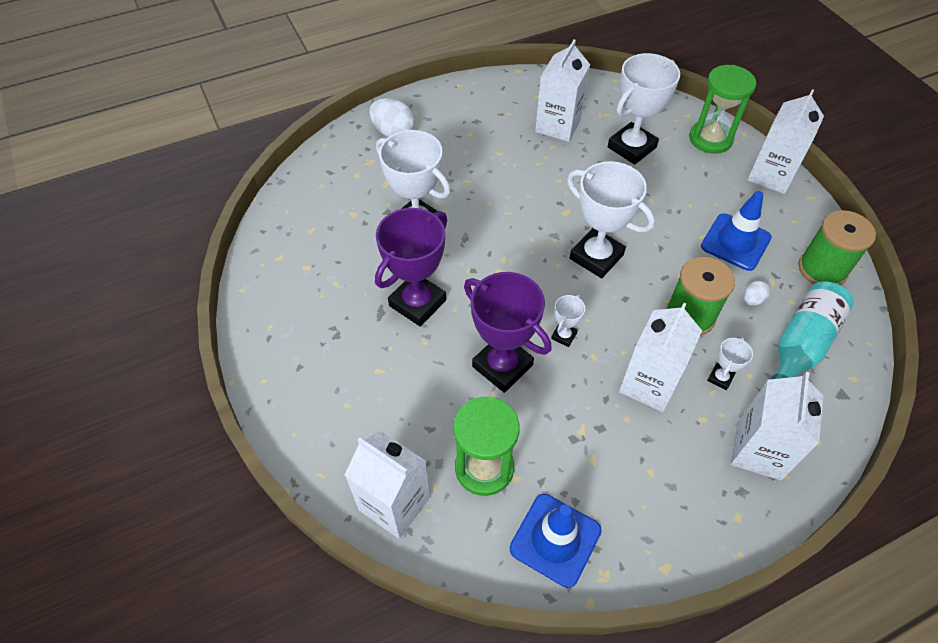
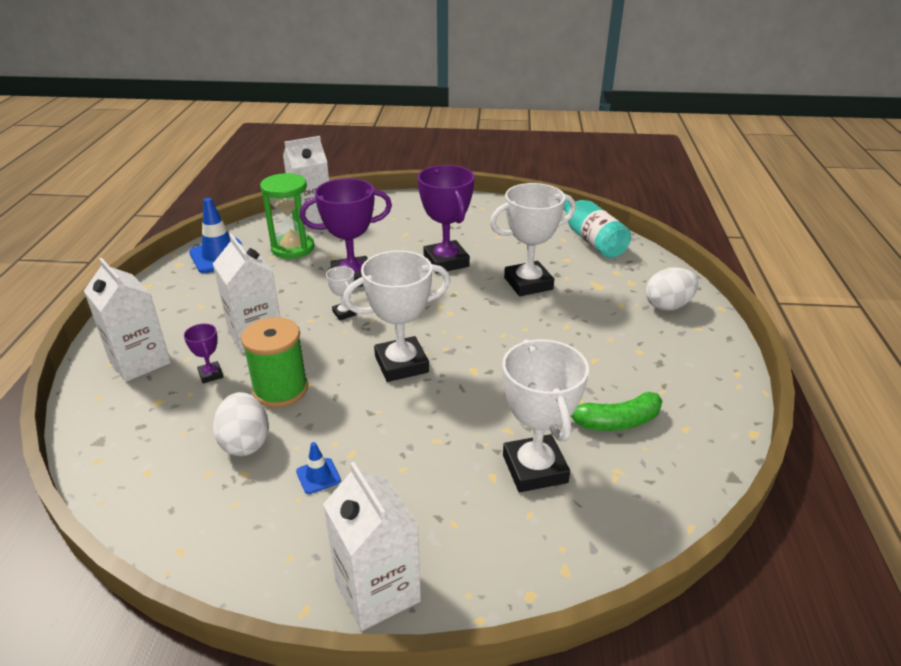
camera: 120 degrees right, 20 degrees down
(558, 126) = (616, 422): white carton -> green banana
(710, 139) = (496, 565): green hourglass -> none
(720, 378) = (210, 375): white trophy -> purple trophy
(735, 242) = (318, 476): blue traffic cone -> blue traffic cone, size x0.49
(752, 300) = (245, 442): white egg -> white egg, size x1.90
(801, 345) = (167, 446): turquoise bottle -> turquoise bottle (590, 238)
(822, 269) = (207, 530): green spool -> none

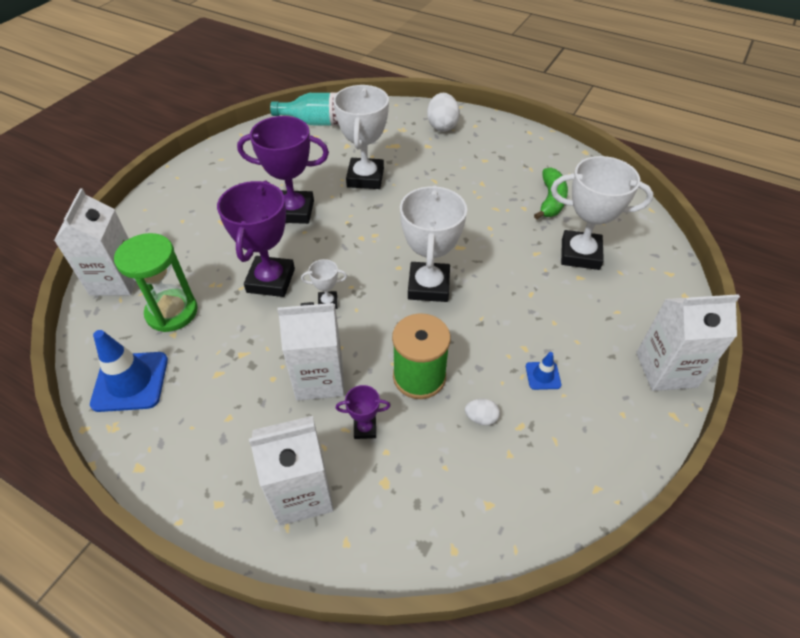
camera: 65 degrees left, 15 degrees up
(245, 442) = (481, 418): white egg -> white egg, size x0.53

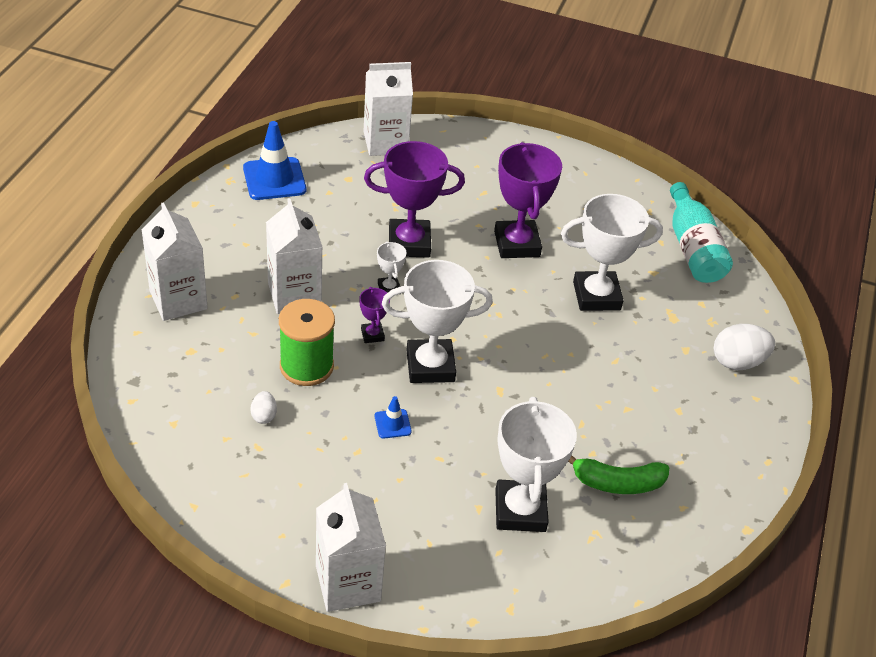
camera: 75 degrees right, 5 degrees down
(172, 312) = (354, 185): green hourglass -> none
(365, 429) = (243, 332): purple trophy -> purple trophy (372, 335)
(543, 375) = (322, 466): blue traffic cone -> blue traffic cone (392, 424)

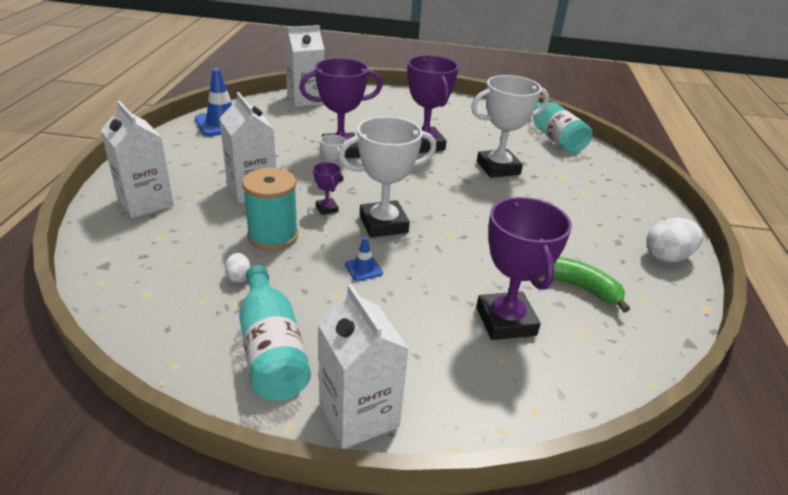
camera: 10 degrees left, 10 degrees down
(283, 504) = (271, 349): none -> turquoise bottle
(306, 366) = (273, 236): green spool -> turquoise spool
(520, 510) = (506, 321): white trophy -> purple trophy
(617, 483) = (579, 287): green banana -> green banana turned 135 degrees counterclockwise
(737, 362) = (624, 196): white egg -> white egg (667, 257)

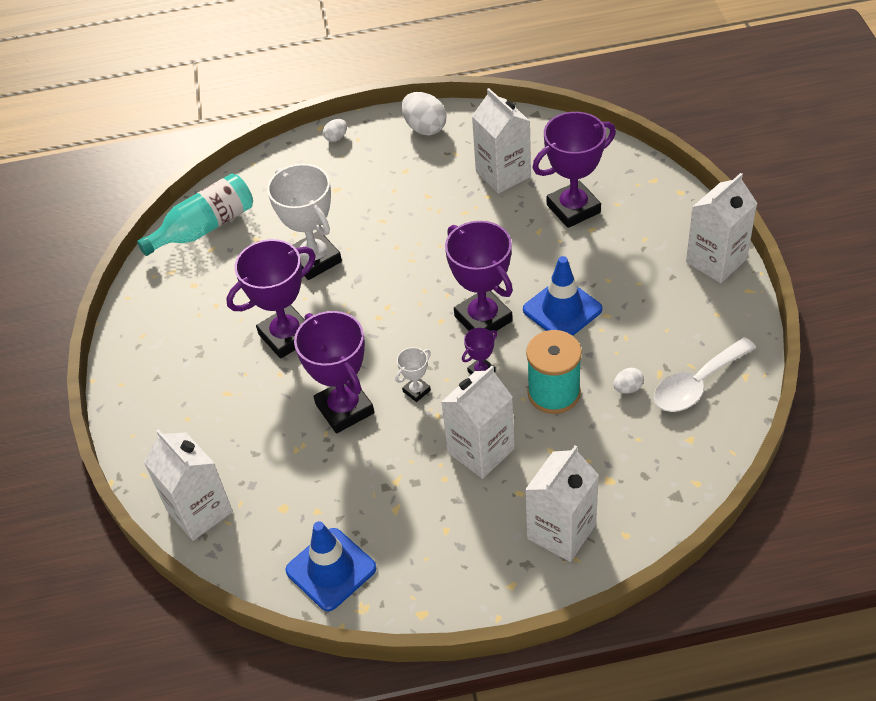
camera: 100 degrees left, 15 degrees up
(200, 324) = (697, 384): none -> white spoon
(271, 349) = (692, 328): turquoise bottle -> none
(363, 269) = (562, 310): blue traffic cone -> blue traffic cone, size x2.05
(383, 224) = (483, 319): white trophy -> purple trophy
(579, 287) = (503, 174): green banana -> white carton
(655, 206) = (336, 137): none -> white egg

